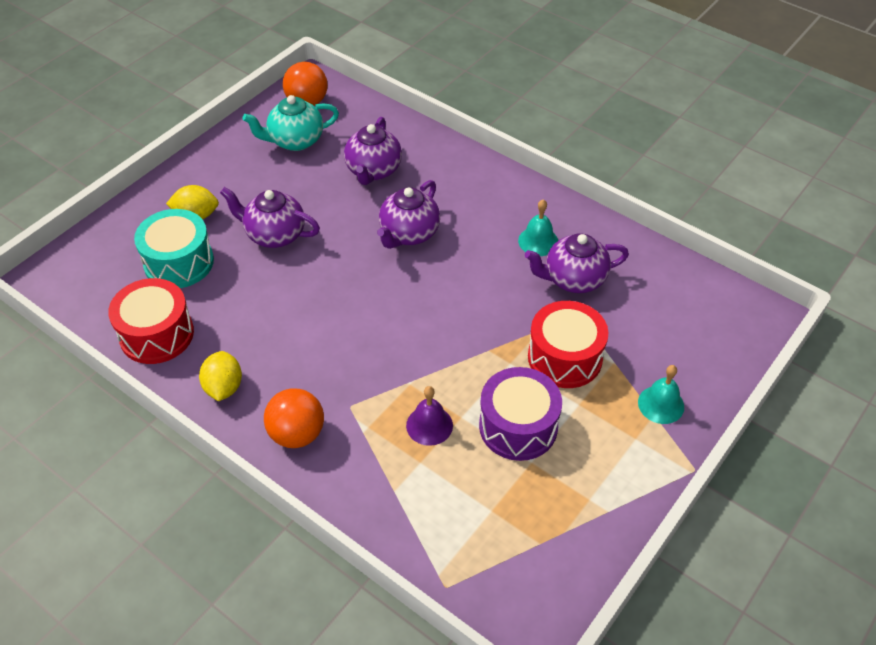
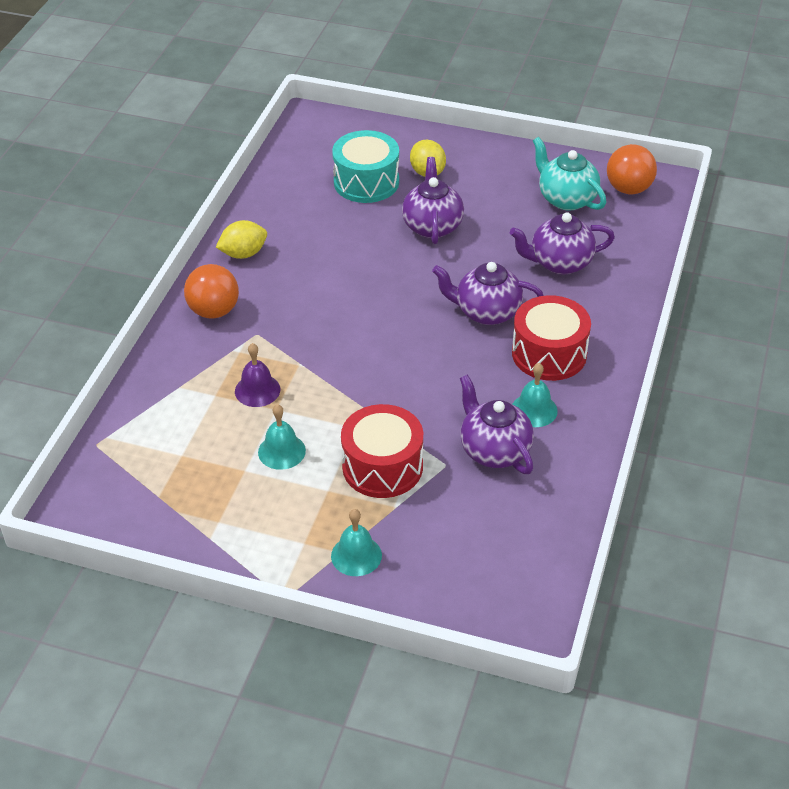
camera: 70 degrees right, 5 degrees down
(157, 334) = (281, 198): red drum -> red drum (549, 354)
(518, 426) = (281, 451): purple drum -> turquoise bell

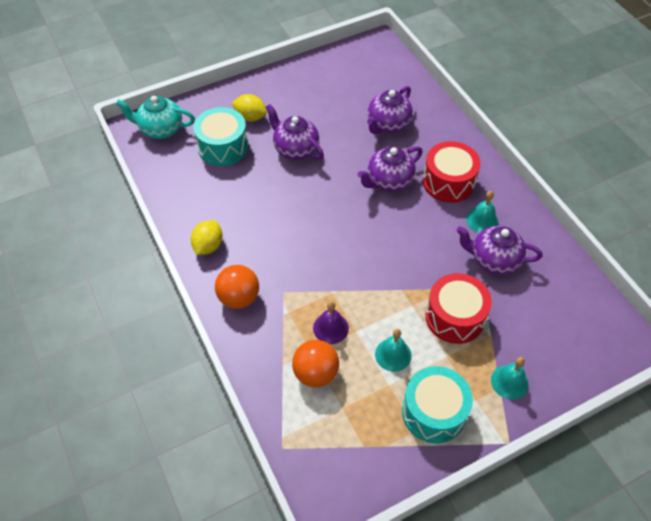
camera: 45 degrees left, 10 degrees up
(253, 521) = (433, 412): none -> turquoise drum
(566, 199) = (344, 84): turquoise teapot -> turquoise teapot (160, 129)
(628, 189) = (367, 57): orange ball -> orange ball (315, 373)

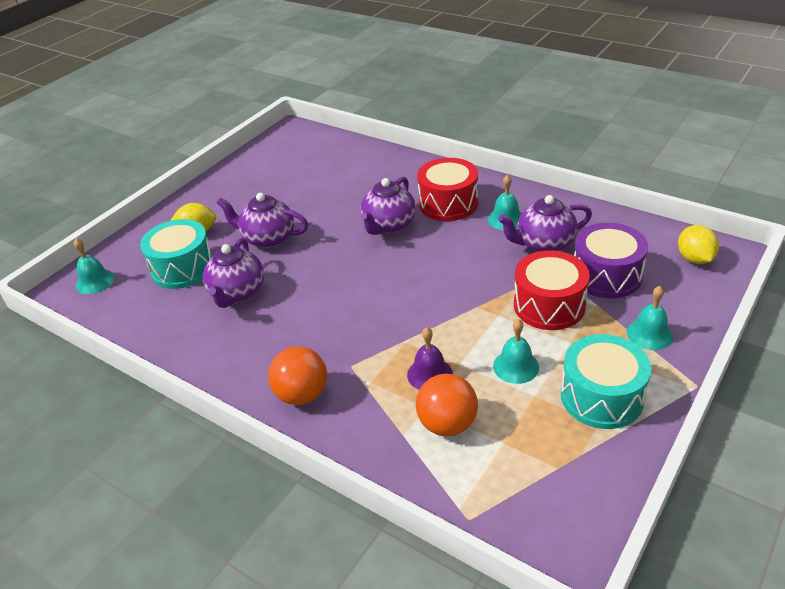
camera: 25 degrees left, 15 degrees down
(160, 129) = (95, 281): turquoise teapot -> turquoise bell
(208, 246) = (229, 362): yellow lemon -> yellow lemon (694, 259)
(388, 124) = (351, 184): purple teapot -> purple teapot (237, 293)
(519, 314) = (606, 275): none -> purple drum

